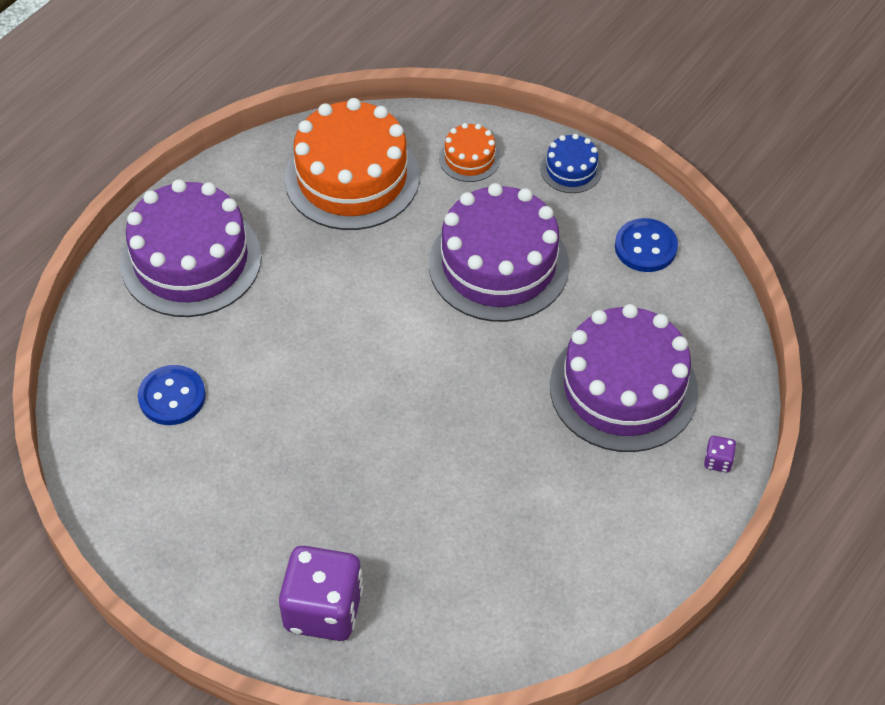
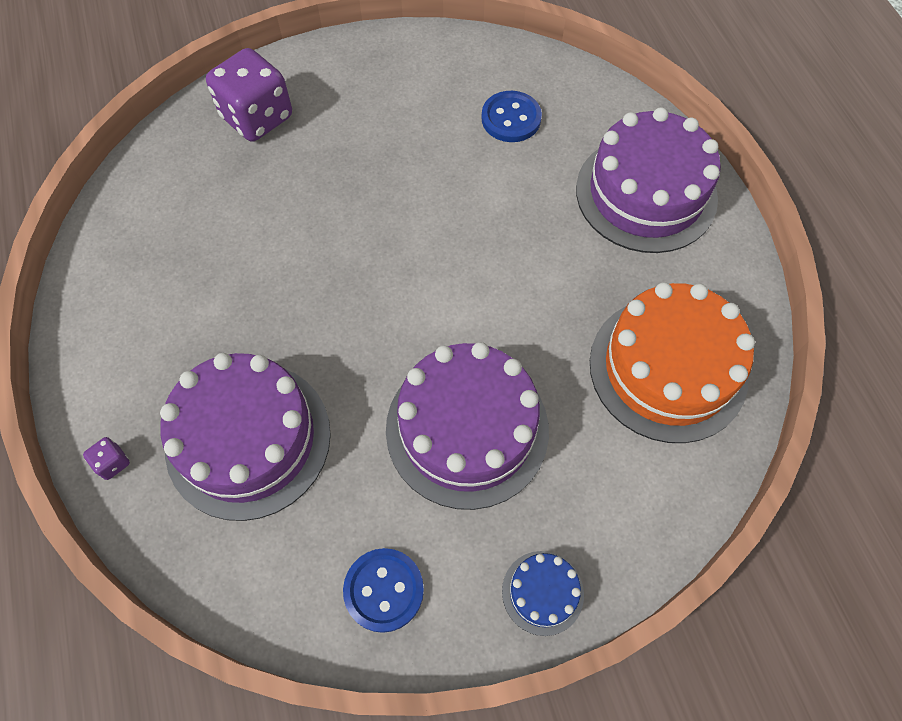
camera: 125 degrees right, 10 degrees up
(469, 158) = (626, 495): orange cake -> none

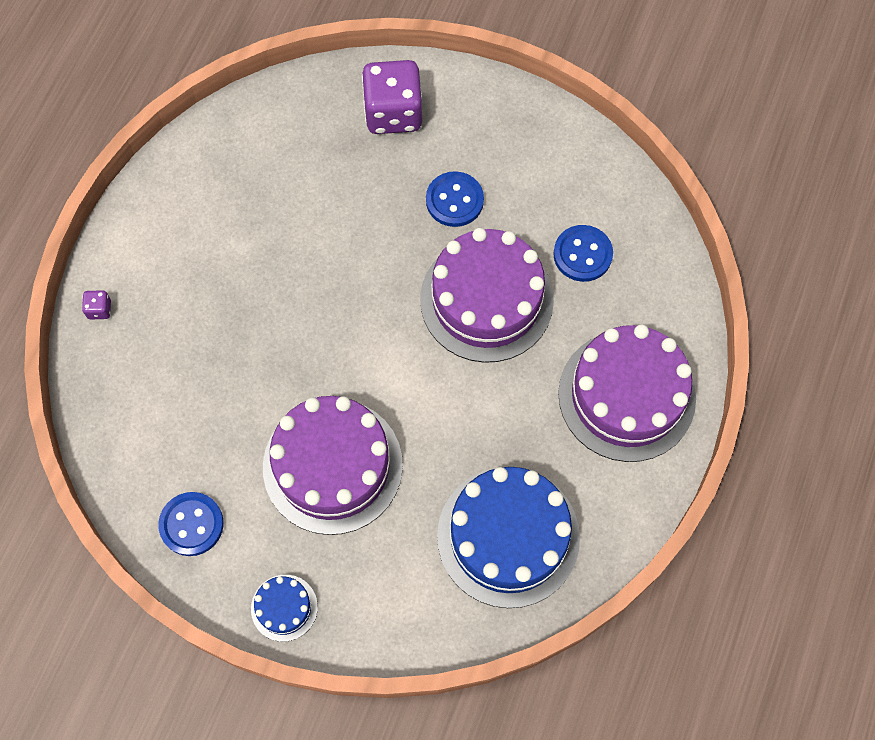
camera: 40 degrees right, 5 degrees up
(248, 439) = (191, 359): purple cake -> purple cake (486, 299)
(371, 147) = (454, 200): none -> blue button
(668, 368) = (508, 536): orange cake -> blue cake

